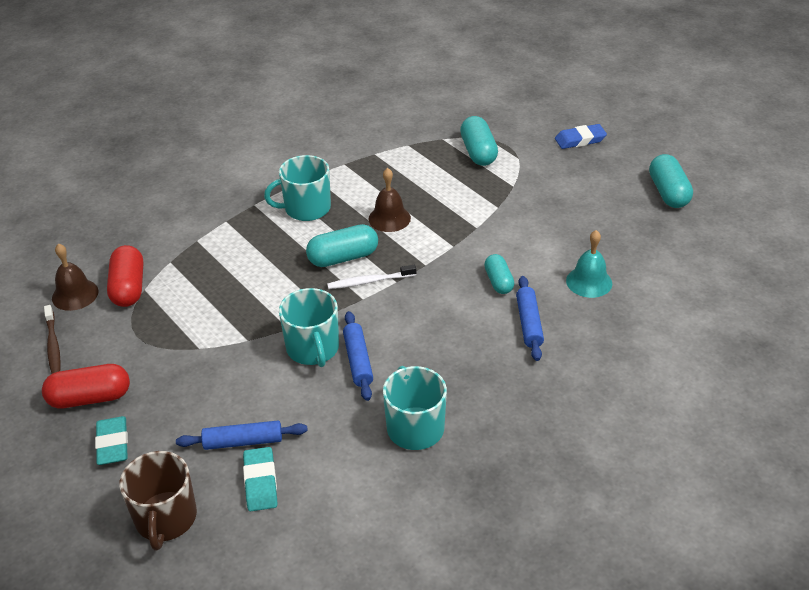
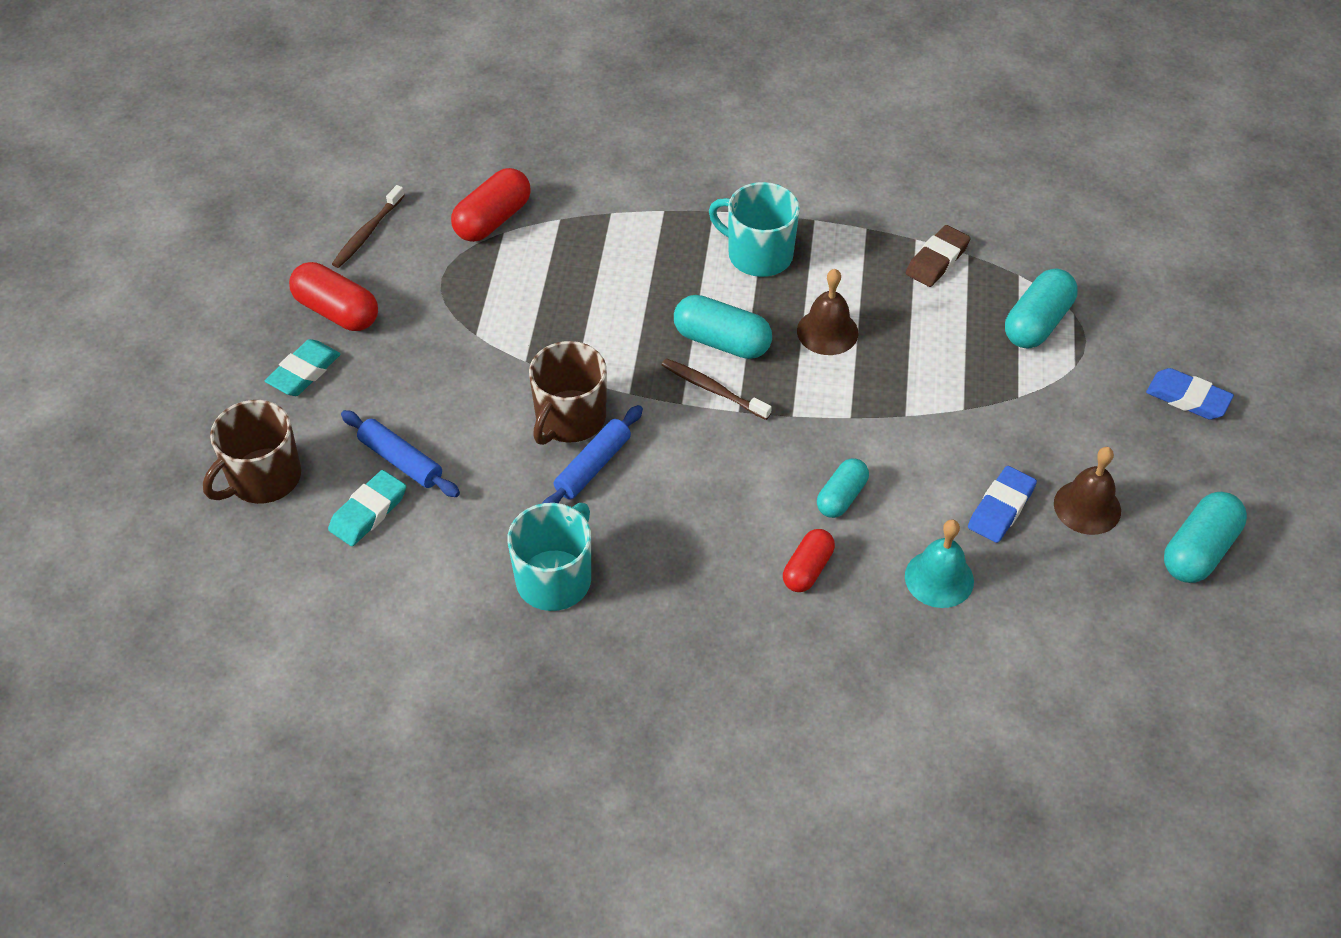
camera: 45 degrees right, 10 degrees up
(75, 294) = (442, 192): brown bell -> brown bell (1087, 507)
(313, 349) = (569, 419): turquoise mug -> brown mug
(370, 281) = (713, 390): white toothbrush -> brown toothbrush
(397, 156) = (937, 260): none -> brown eraser
(529, 323) = (807, 569): blue rolling pin -> red capsule
(571, 234) = (1001, 508): none -> blue eraser

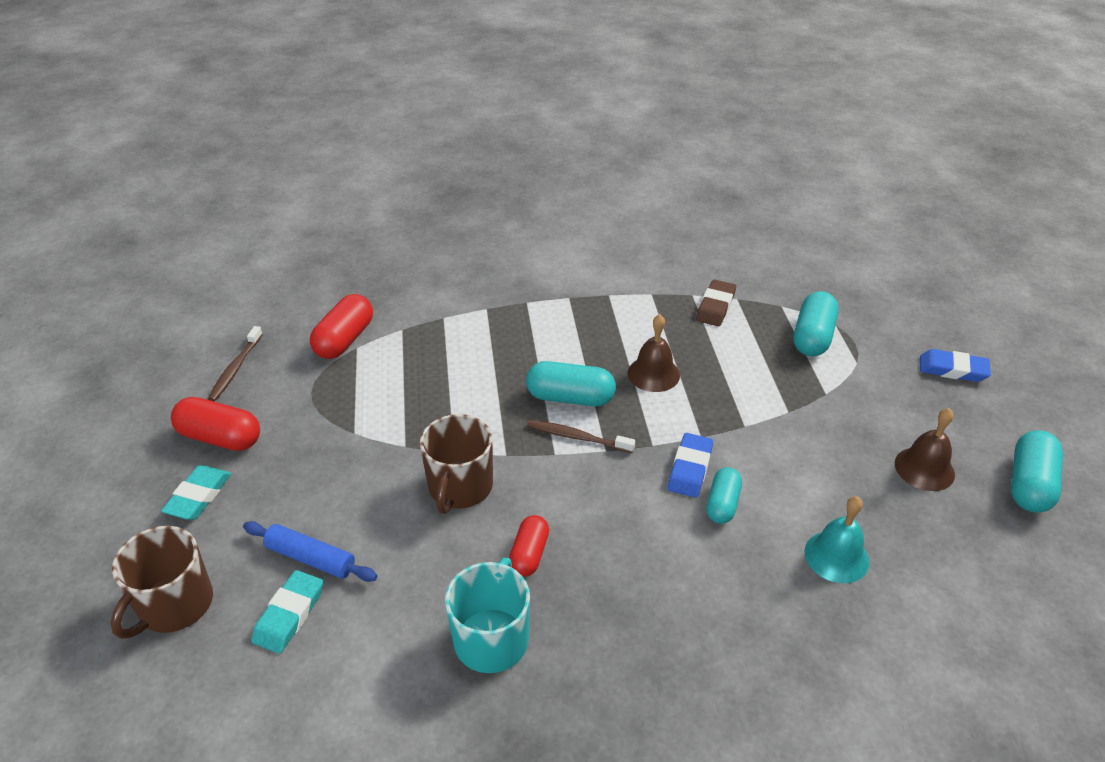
camera: 15 degrees left, 10 degrees down
(593, 466) = (494, 524): blue rolling pin -> none
(758, 254) = (575, 327): turquoise mug -> none
(807, 569) = (721, 574): red capsule -> red capsule (529, 554)
(1001, 508) = (857, 484): blue eraser -> blue eraser (690, 468)

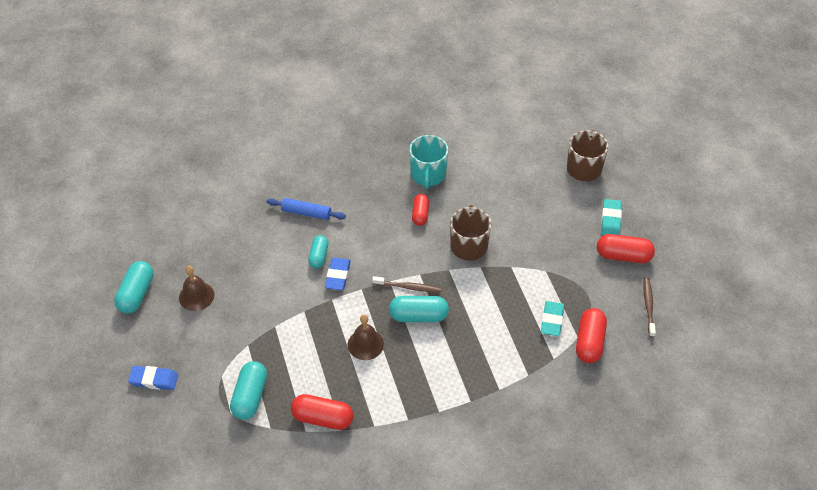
camera: 170 degrees right, 10 degrees up
(289, 615) = (527, 171): turquoise eraser -> turquoise eraser (552, 320)
(311, 558) = (531, 197): blue rolling pin -> blue rolling pin (306, 213)
(715, 306) = (322, 418): brown eraser -> red capsule
(836, 556) = (258, 236): turquoise bell -> none

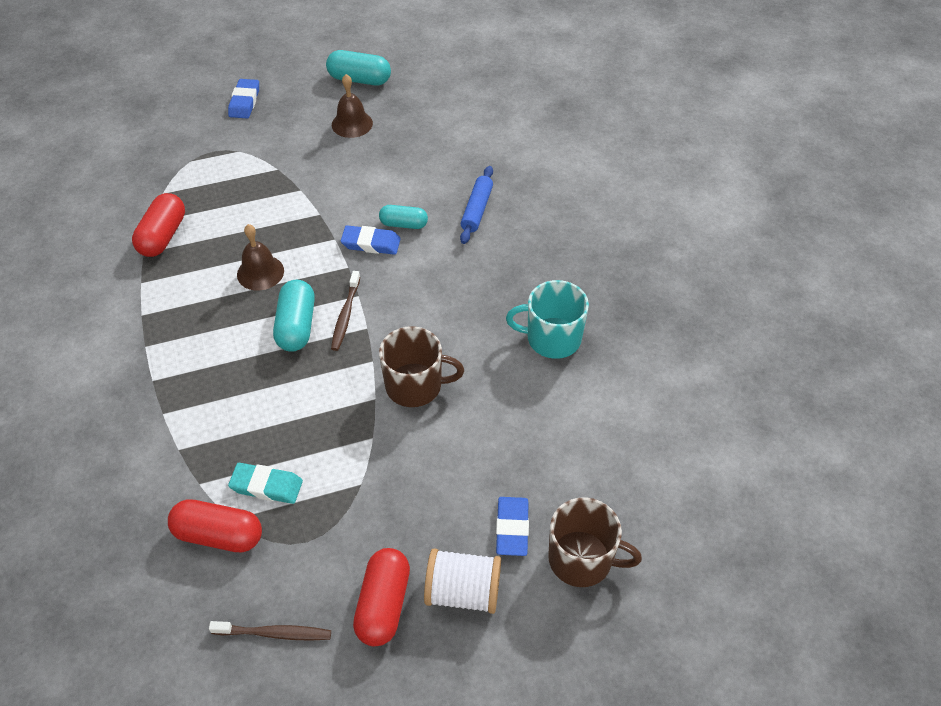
camera: 90 degrees right, 0 degrees up
(250, 397) = (207, 175): turquoise capsule -> none
(420, 214) = (474, 329): red capsule -> none
(568, 197) = (512, 528): none -> blue eraser
(610, 220) = (463, 592): turquoise eraser -> white spool

